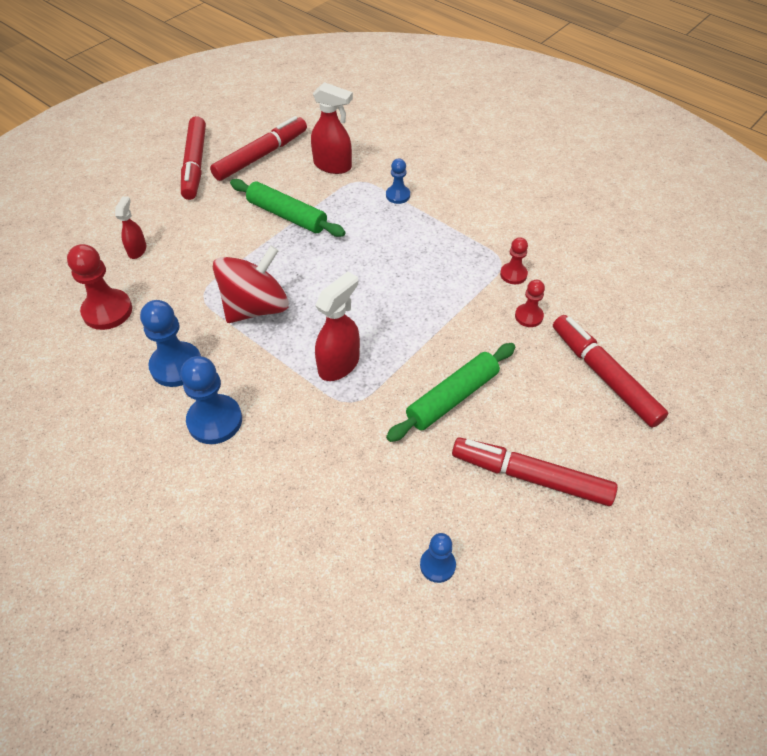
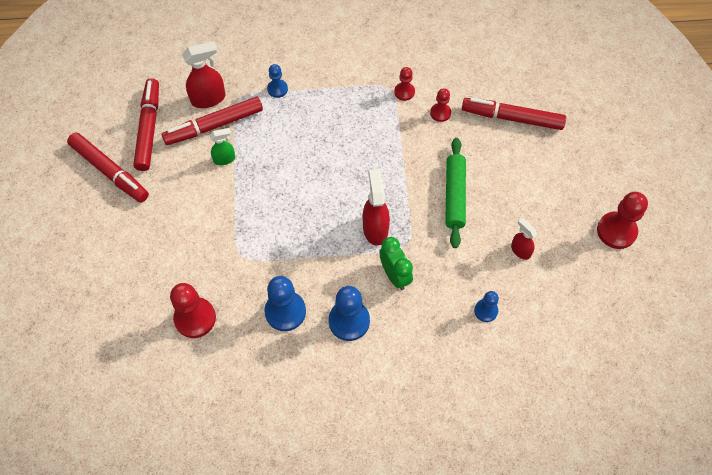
camera: 45 degrees left, 10 degrees up
(137, 250) = (157, 264): red spray bottle -> red spray bottle (520, 250)
(256, 307) = (285, 236): red spinning top -> none
(287, 215) = (224, 159): green rolling pin -> green spray bottle
(305, 418) = (395, 275): none -> green clock
(437, 565) = (542, 288): blue pawn -> blue pawn (486, 311)
(531, 476) = (535, 205): red marker -> red marker (214, 126)
(601, 586) = (616, 231): none -> red pawn

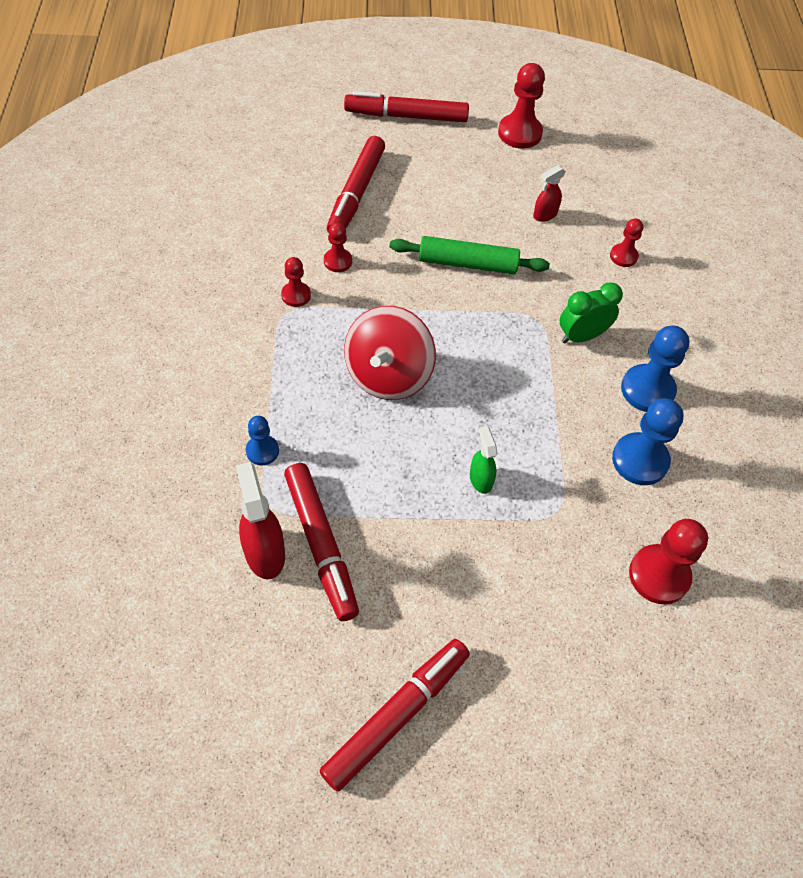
camera: 90 degrees left, 5 degrees down
(149, 128) = (312, 650): red marker -> red marker (406, 116)
(224, 159) = (387, 530): green spray bottle -> green spray bottle (480, 479)
(343, 151) = (388, 375): none -> red spinning top
(375, 228) = (514, 350): red spray bottle -> none
(486, 311) = (623, 256): blue pawn -> red pawn

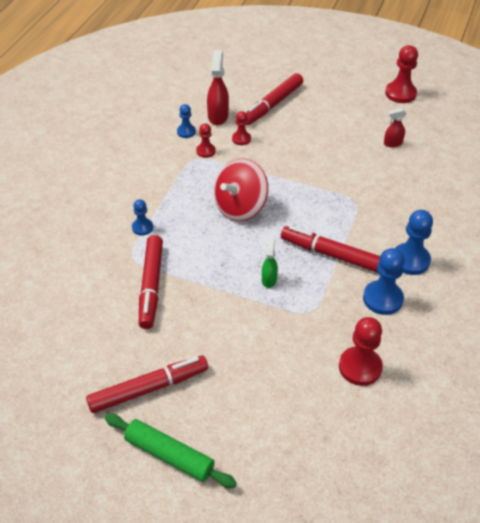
camera: 25 degrees right, 10 degrees down
(252, 270) = (186, 132): none -> blue pawn
(264, 552) = (116, 280): red spray bottle -> red spray bottle (218, 116)
(406, 116) = (328, 69): red marker -> red marker (331, 254)
(467, 263) = (325, 159): green rolling pin -> green rolling pin (169, 455)
(581, 336) = (380, 218): green clock -> none
(623, 256) = (435, 179): red pawn -> none

